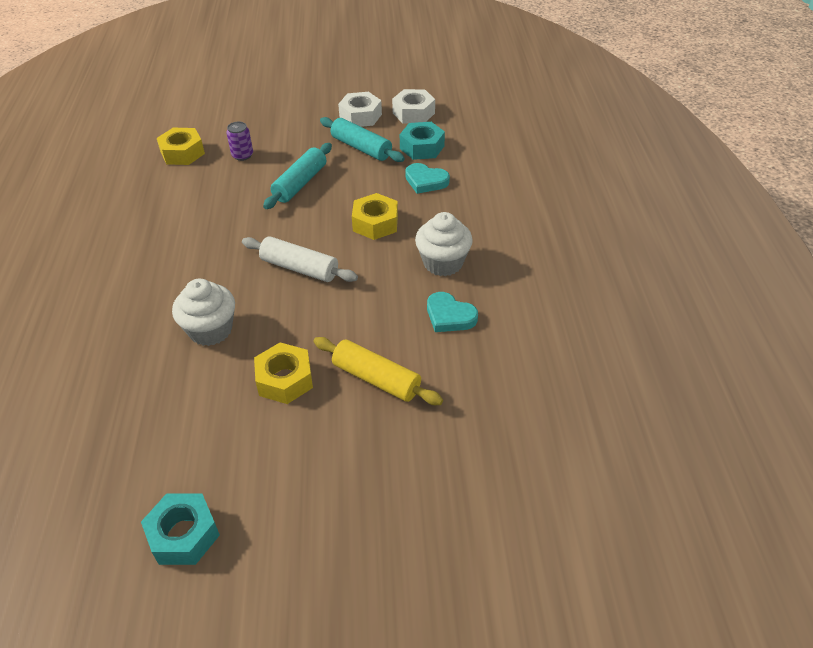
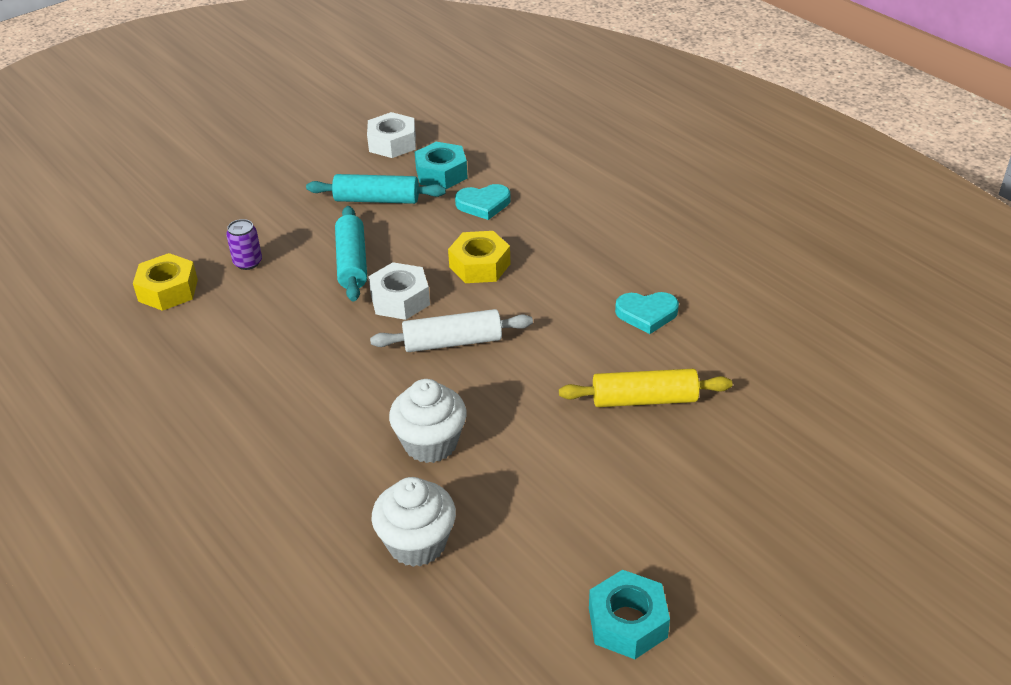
camera: 35 degrees left, 5 degrees down
(285, 380) = (561, 446): yellow nut -> none
(360, 116) = (337, 168): white nut -> white nut (400, 299)
(443, 263) = (587, 271): white cupcake -> white cupcake (417, 543)

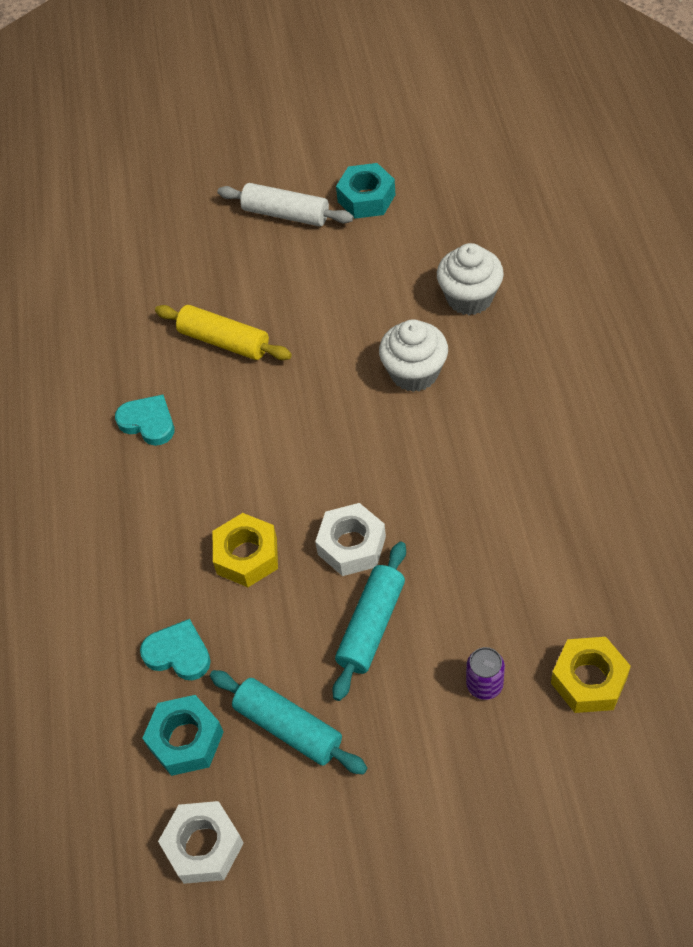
camera: 145 degrees left, 15 degrees up
(452, 342) = (335, 468): white rolling pin -> white rolling pin (286, 214)

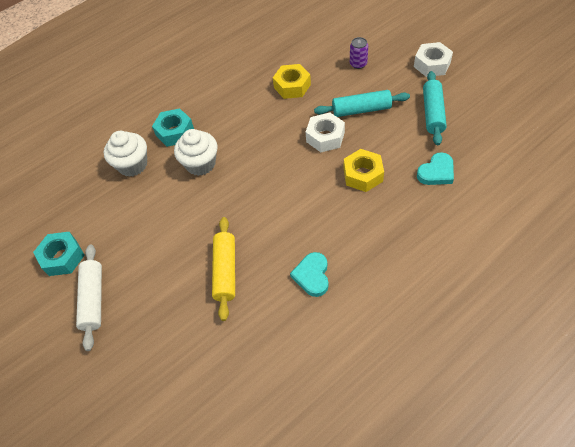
camera: 120 degrees left, 0 degrees up
(178, 653) = (436, 172): turquoise heart -> turquoise heart turned 120 degrees counterclockwise
(186, 740) = (472, 144): turquoise nut -> turquoise nut (175, 132)
(204, 846) = (507, 112): white nut -> white nut (432, 64)
(589, 680) = (331, 38): yellow nut -> yellow nut (292, 86)

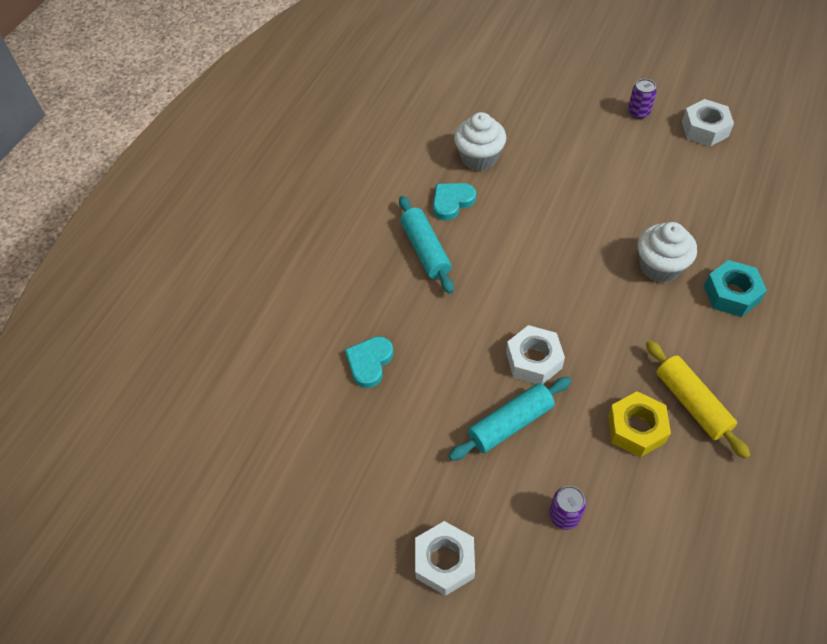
camera: 150 degrees right, 0 degrees up
(62, 257) = (705, 129): turquoise nut -> white nut
(93, 299) = (638, 112): white rolling pin -> purple can
(132, 165) = (737, 235): white cupcake -> white cupcake (479, 157)
(225, 271) = (538, 175): yellow rolling pin -> yellow rolling pin (692, 403)
(312, 276) = (452, 202): turquoise heart -> turquoise heart turned 105 degrees counterclockwise
(363, 175) = (457, 325): yellow nut -> none
(433, 113) = (407, 457): turquoise rolling pin -> turquoise rolling pin (425, 250)

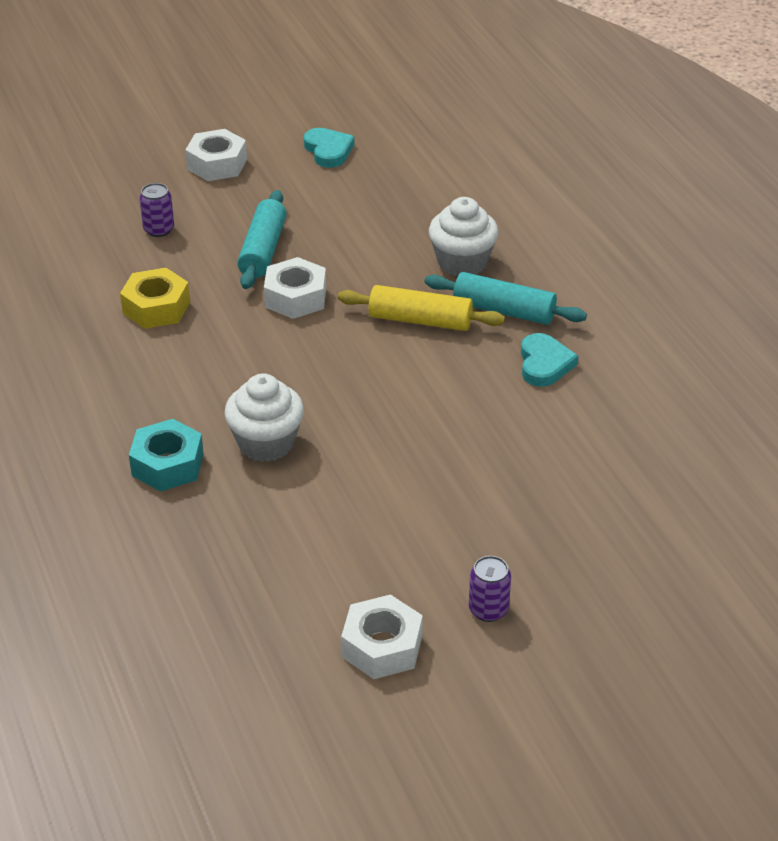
camera: 130 degrees right, 15 degrees down
(369, 362) = (425, 216): turquoise heart -> turquoise heart (328, 151)
(479, 157) = (585, 423): white cupcake -> white cupcake (462, 262)
(692, 403) = (124, 352): yellow rolling pin -> yellow rolling pin (420, 320)

